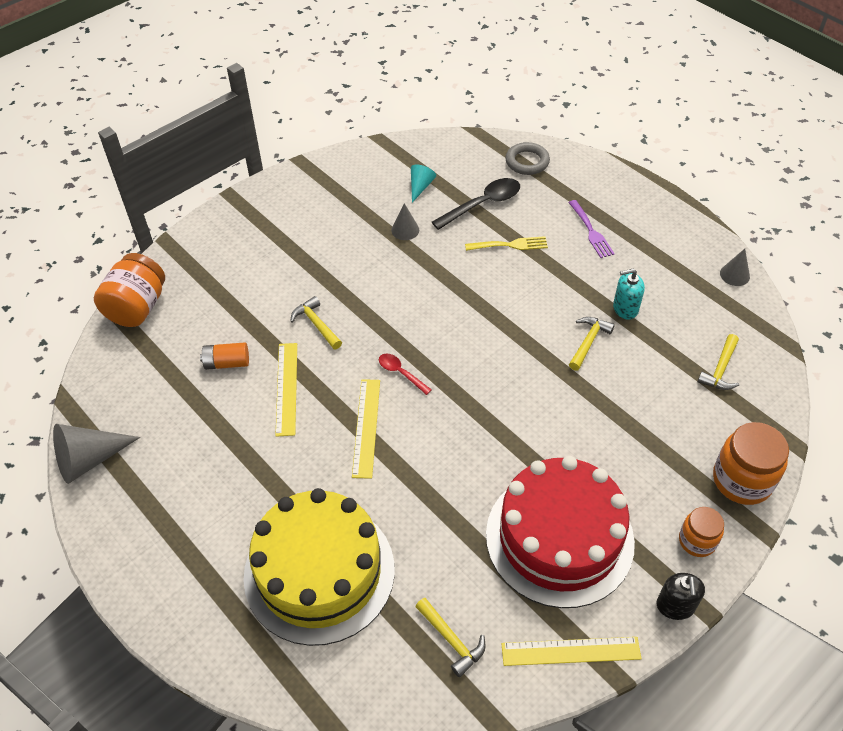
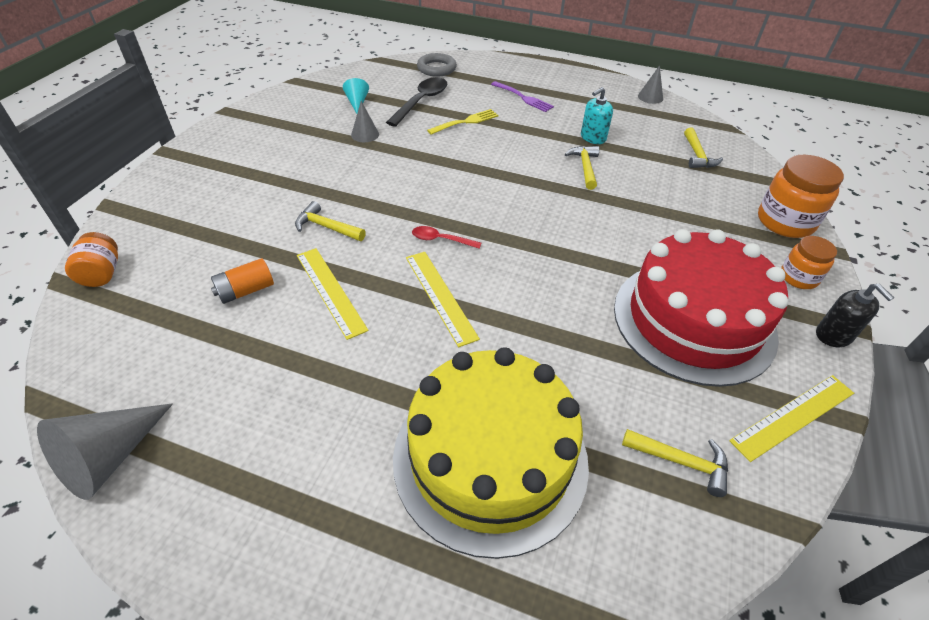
camera: 30 degrees left, 5 degrees down
(137, 307) = (102, 273): orange jar -> orange jar, size x0.60

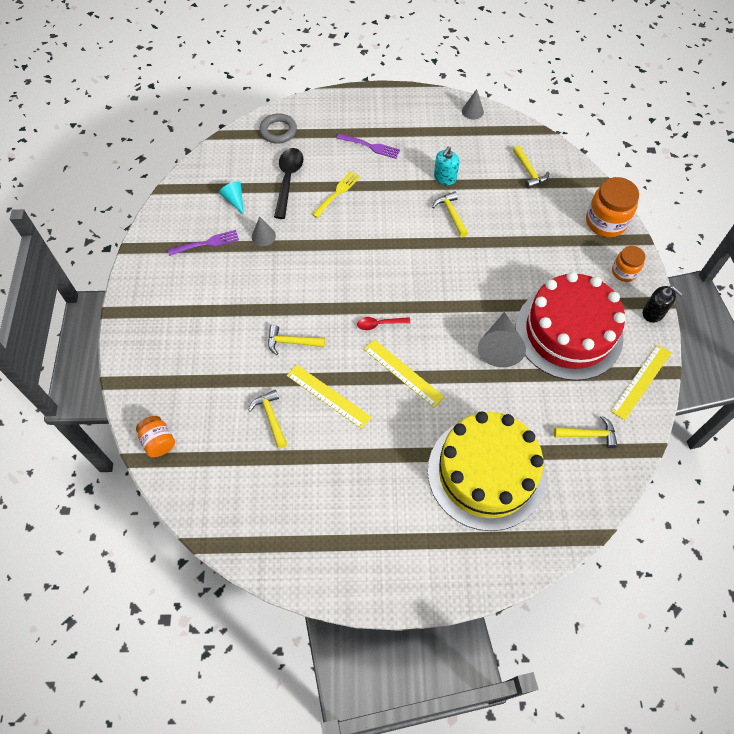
camera: 20 degrees left, 15 degrees up
(110, 457) = (271, 558): grey cone -> grey cone (499, 346)
(246, 291) = (271, 417): orange battery -> yellow hammer
(304, 126) = (207, 243): none -> purple fork

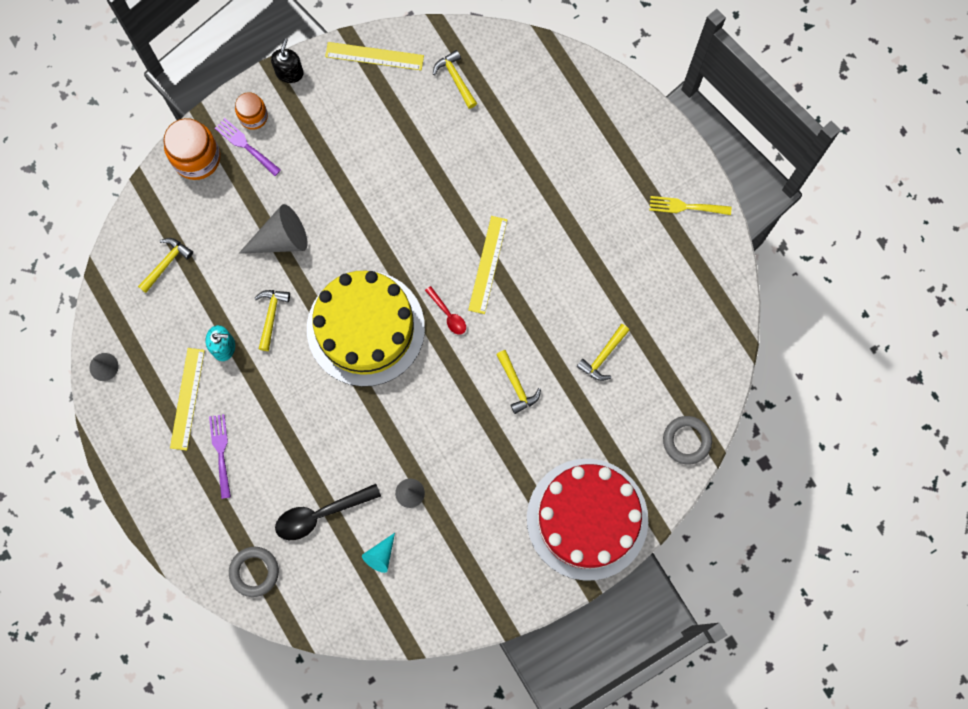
camera: 120 degrees left, 15 degrees up
(158, 442) = (686, 440): orange jar -> grey ring
(207, 243) = (452, 547): purple fork -> purple fork (245, 145)
(328, 396) = (551, 318): yellow ruler -> yellow ruler (187, 398)
(337, 192) = (308, 450): yellow fork -> yellow fork (685, 207)
(451, 214) = (271, 315): yellow hammer -> yellow hammer turned 150 degrees clockwise
(486, 473) = (543, 146): yellow cake -> yellow cake (365, 328)
(499, 346) = (408, 193): grey cone -> grey cone (281, 239)
(568, 332) = (356, 138): red cake -> red cake (587, 519)

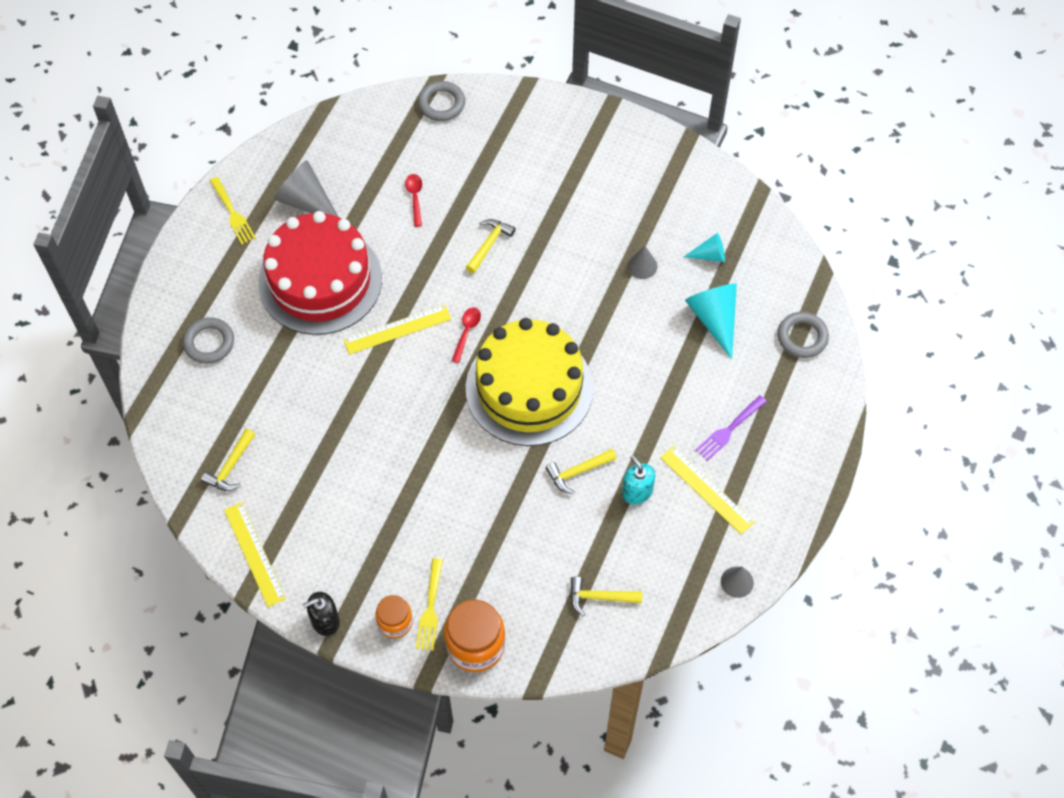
camera: 125 degrees left, 15 degrees down
(187, 398) = (706, 489): yellow ruler -> yellow ruler turned 75 degrees clockwise
(245, 145) = (430, 609): purple fork -> yellow fork
(281, 239) = (500, 512): grey cone -> grey cone (306, 201)
(321, 514) = (714, 319): black spoon -> turquoise cone
(574, 122) = (209, 343): none -> grey ring
(587, 519) = (559, 133): red cake -> red cake (320, 281)
(603, 356) = (415, 198): yellow hammer -> red spoon

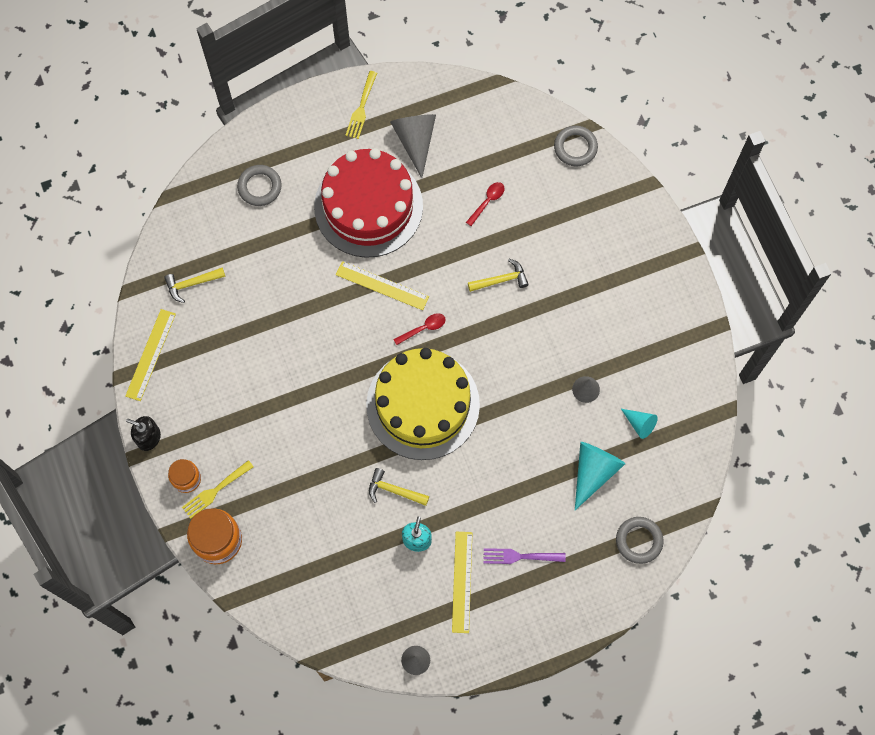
camera: 45 degrees right, 10 degrees up
(599, 597) = (321, 584): yellow hammer -> none

